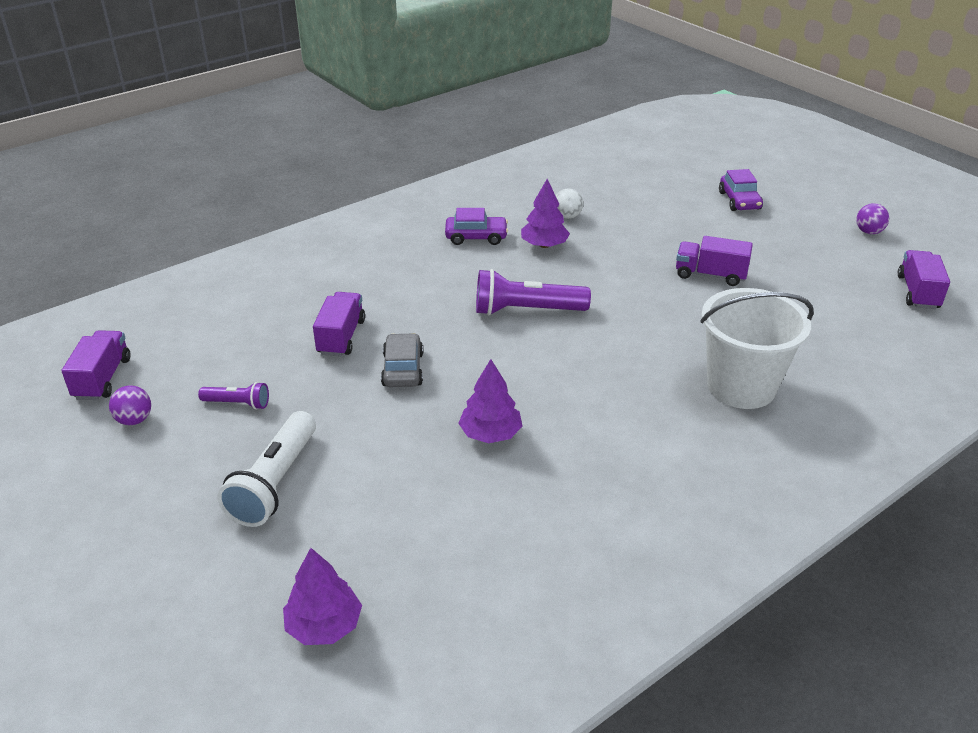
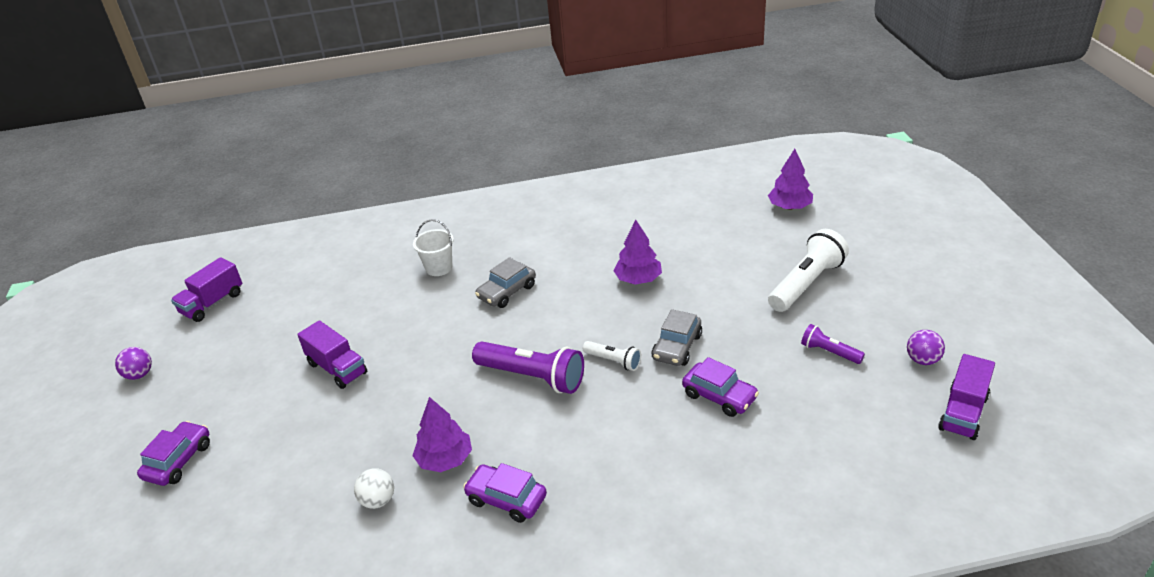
camera: 150 degrees left, 0 degrees up
(341, 337) = (719, 396): purple truck -> purple car
(459, 341) = (613, 361): none -> white flashlight
(631, 380) = (507, 292): none -> grey car
(741, 387) = (439, 268): white bucket -> white bucket, size x0.51

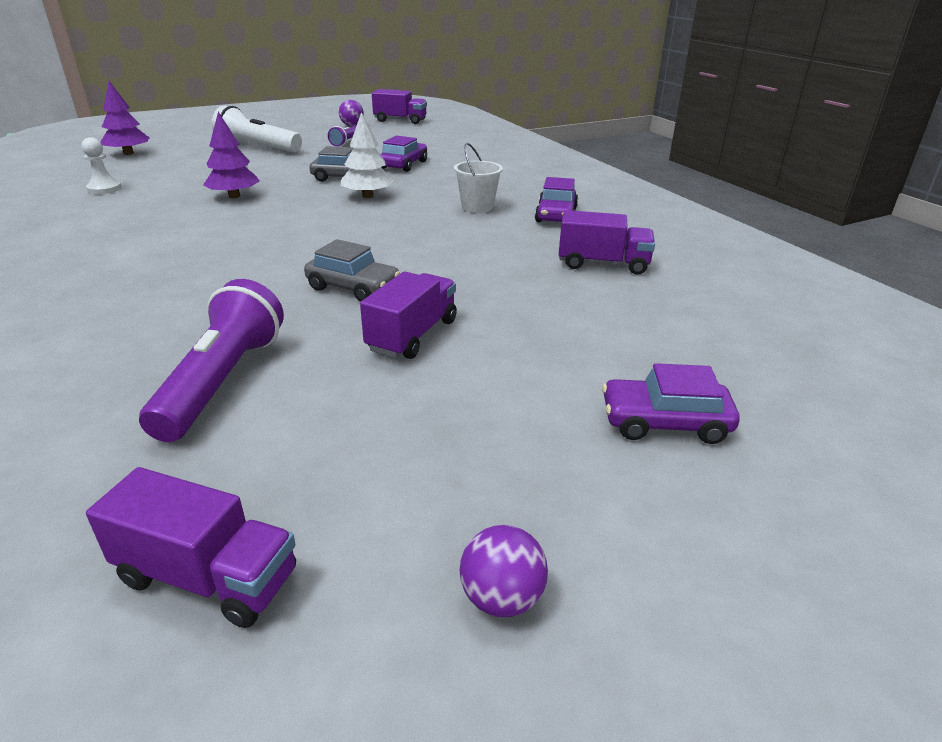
camera: 110 degrees left, 5 degrees down
(378, 500) = (603, 264): white ball -> purple truck
(439, 268) = (164, 305): white bucket -> white bucket (477, 207)
(445, 459) = (530, 244): purple tree -> none
(507, 292) = (241, 252): grey car -> grey car (353, 287)
(532, 377) = (398, 223): purple flashlight -> purple flashlight (223, 381)
(613, 361) = (367, 196): white flashlight -> white tree
(677, 212) = (104, 189): none -> white pawn

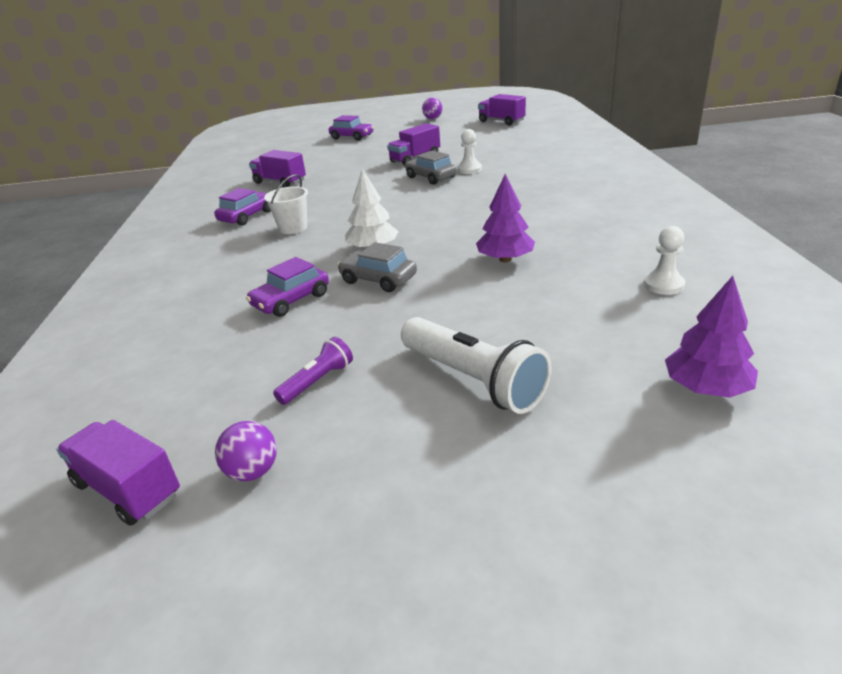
camera: 155 degrees left, 0 degrees up
(223, 381) = (501, 149): purple flashlight -> none
(289, 309) = (469, 169): none -> white pawn

